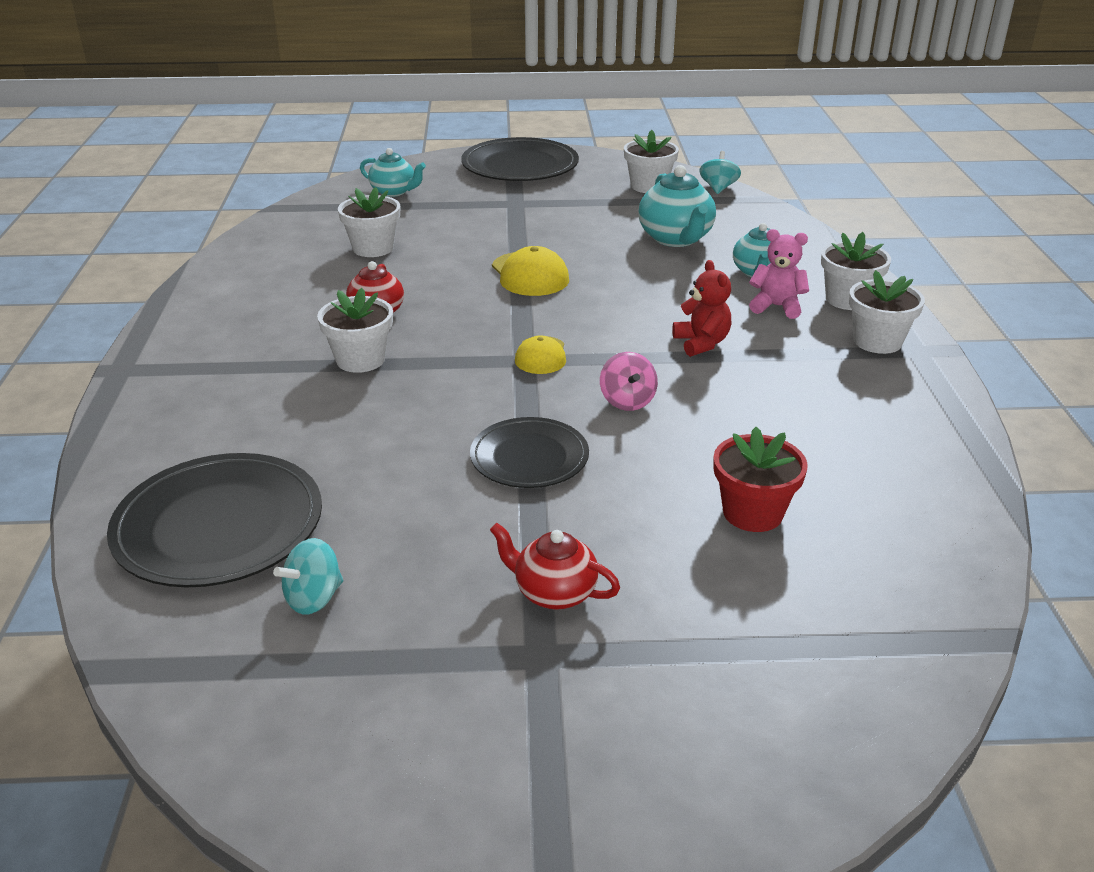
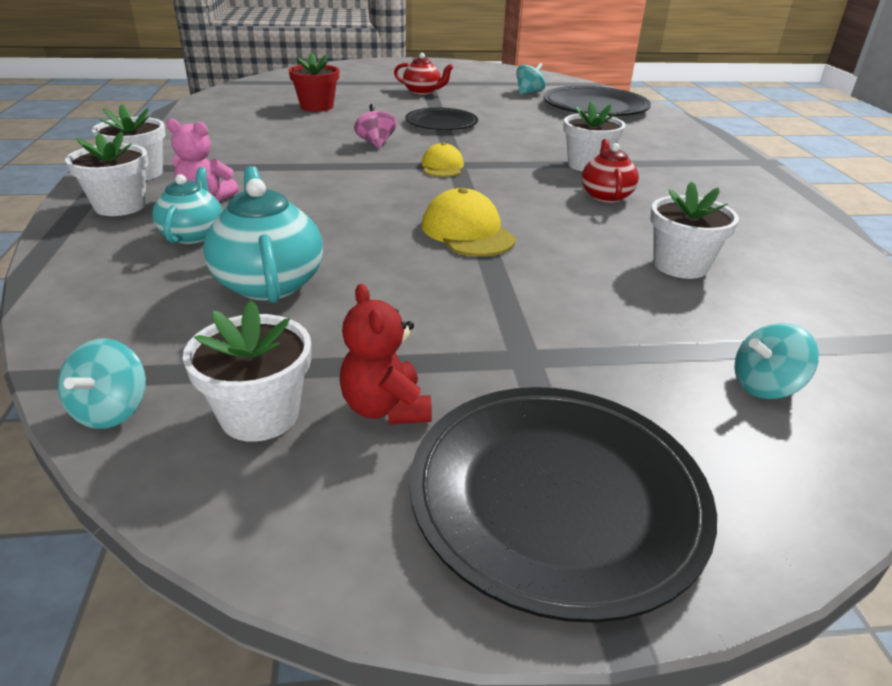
camera: 175 degrees right, 0 degrees up
(394, 192) = (765, 386): turquoise teapot -> turquoise spinning top
(701, 343) = (302, 173): red teddy bear -> red teddy bear (385, 408)

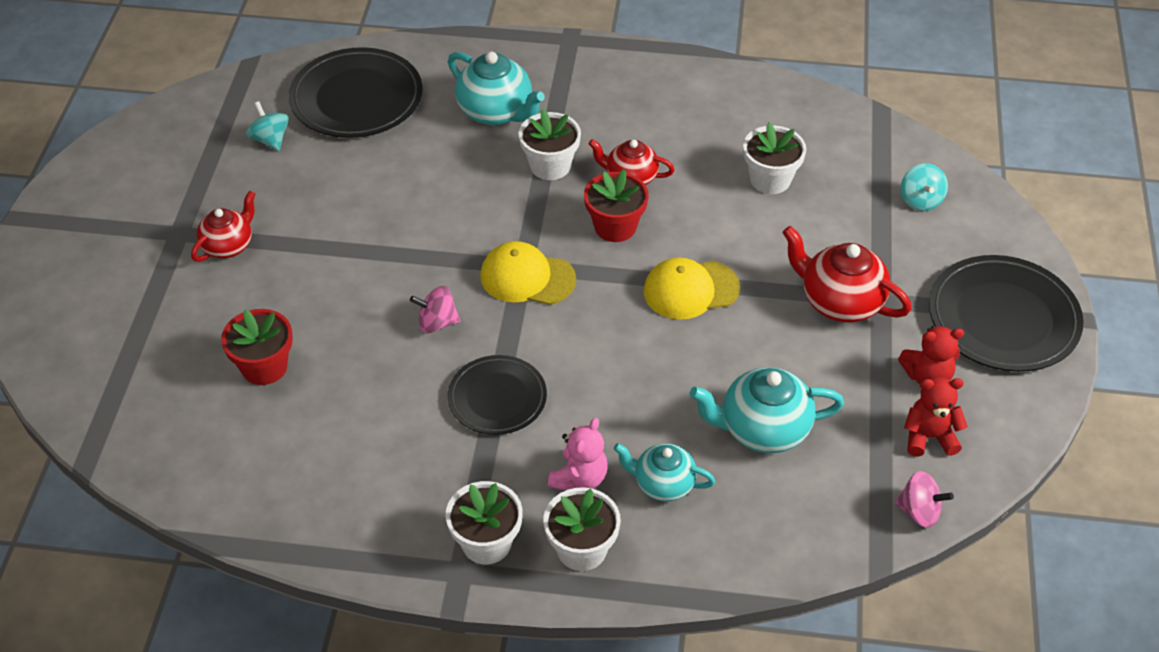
camera: 75 degrees left, 15 degrees up
(112, 410) = (919, 511): turquoise spinning top -> pink spinning top
(260, 415) = (929, 437): white flower pot -> red teddy bear
(441, 123) = (378, 252): black plate -> black plate (497, 398)
(442, 166) = (527, 277): yellow cap -> yellow cap, size x1.53
(501, 324) = (840, 302): none -> red teapot
(532, 194) = (615, 226): none -> red flower pot
(632, 144) = (496, 112): none -> turquoise teapot

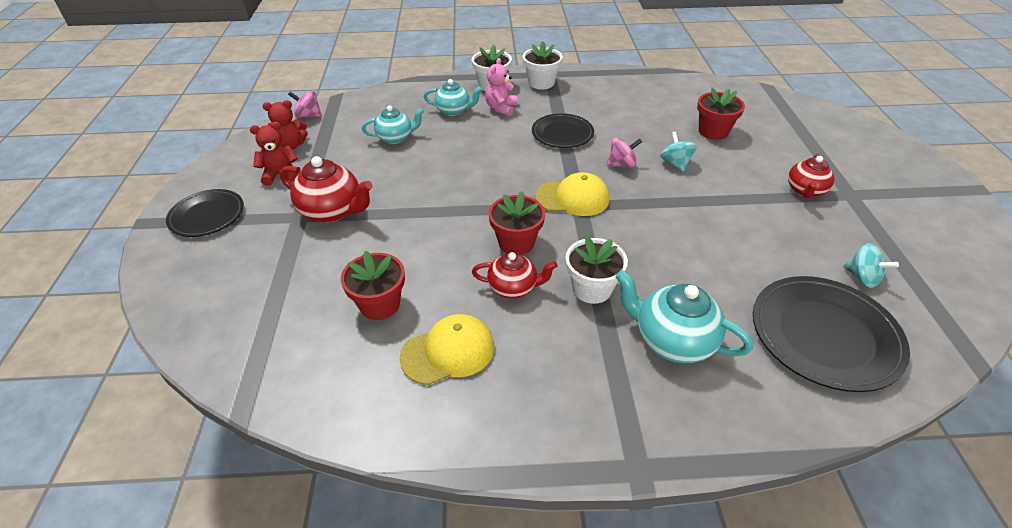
camera: 170 degrees right, 5 degrees down
(690, 290) = (447, 205): yellow cap -> yellow cap (448, 352)
(763, 429) = (395, 138): turquoise teapot -> turquoise teapot, size x0.65
(770, 179) = (380, 304): white flower pot -> red flower pot
(920, 200) = (236, 303): turquoise spinning top -> turquoise spinning top (675, 163)
(1003, 318) = (207, 216): black plate -> black plate, size x0.63

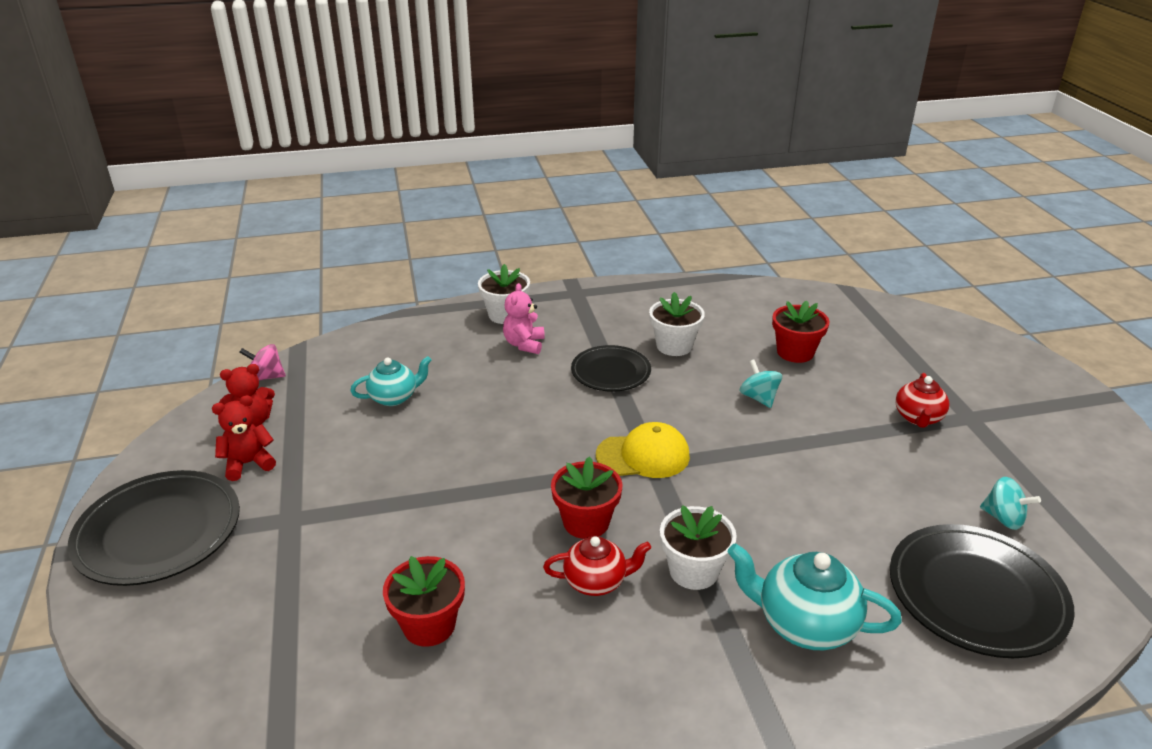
camera: 10 degrees left, 10 degrees down
(207, 216) = (158, 532): black plate -> black plate, size x1.59
(332, 211) = (333, 507): red teapot -> none
(448, 352) = (533, 675): yellow cap -> none
(453, 111) = (463, 353): turquoise teapot -> none
(541, 83) = (568, 306): white flower pot -> white flower pot (674, 346)
(621, 164) = (694, 406): pink spinning top -> none

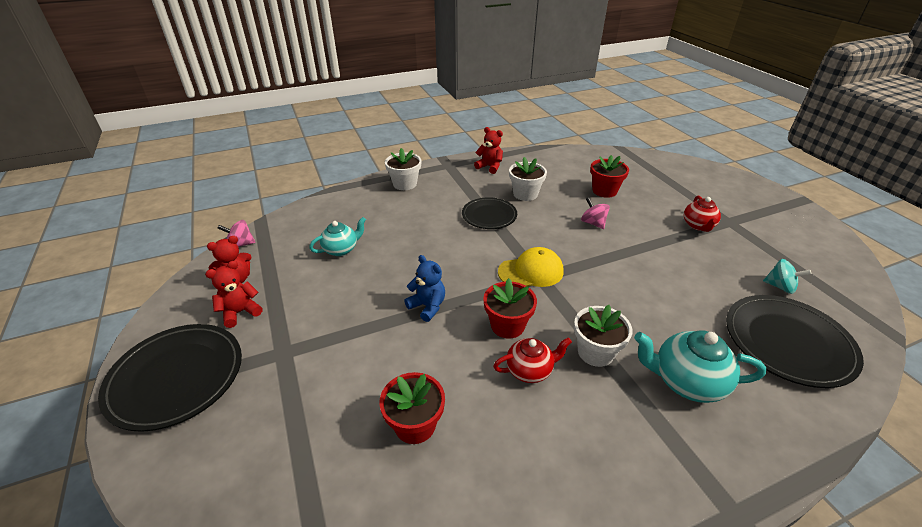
camera: 10 degrees left, 5 degrees up
(487, 485) = (427, 306): none -> blue teddy bear
(524, 344) = (424, 203): pink teddy bear -> none
(635, 301) = (489, 167): none -> red teddy bear
(759, 398) = (593, 223): turquoise spinning top -> pink spinning top

